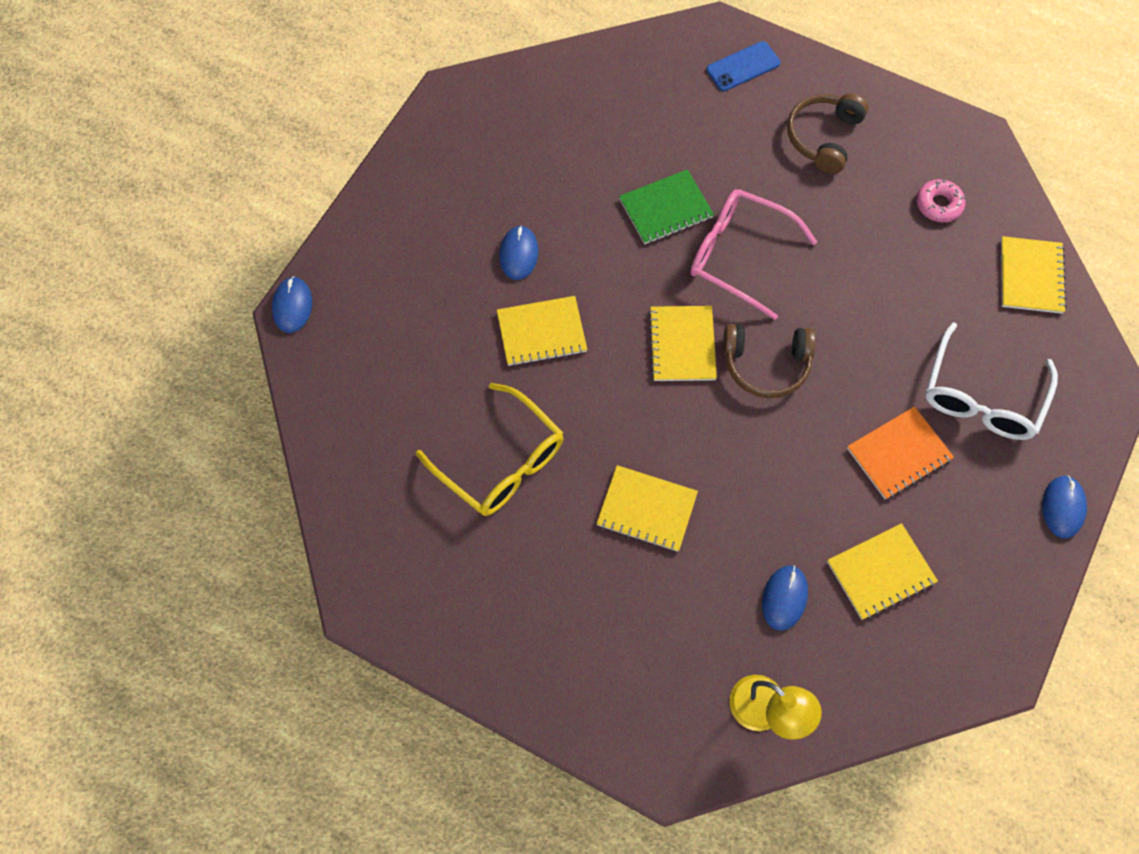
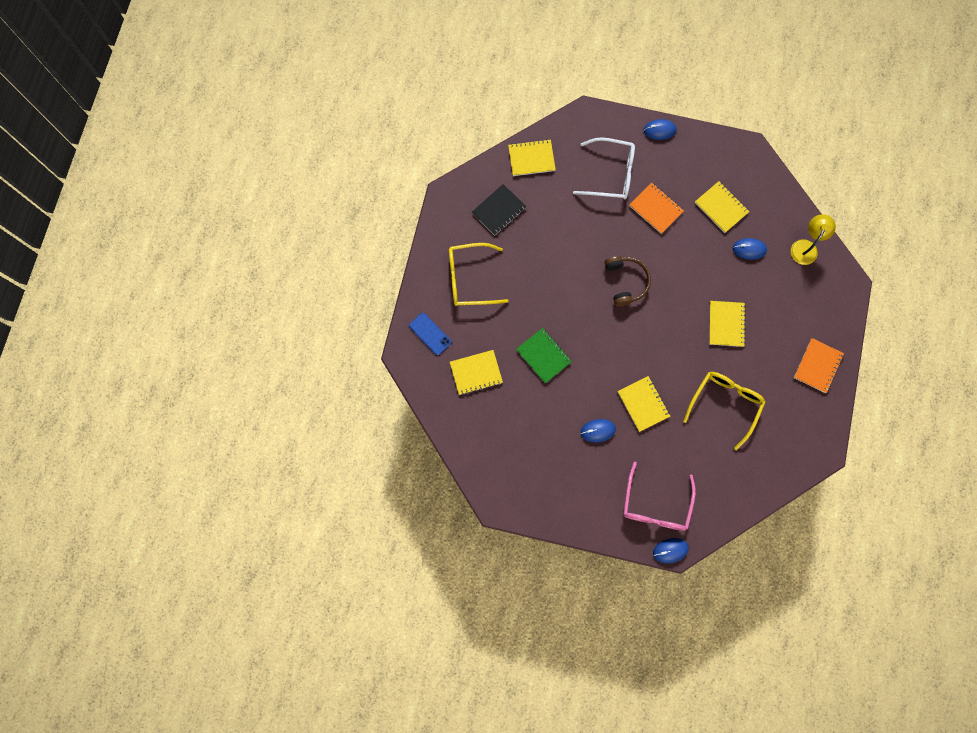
camera: 105 degrees left, 10 degrees up
(522, 650) = (817, 366): none -> orange notebook
(682, 345) = (627, 327): yellow notebook -> yellow notebook (476, 372)
(738, 255) = (563, 309): pink glasses -> pink glasses (655, 505)
(823, 137) = (470, 279): brown headphones -> yellow glasses
(938, 205) = (498, 210): pink donut -> black notebook

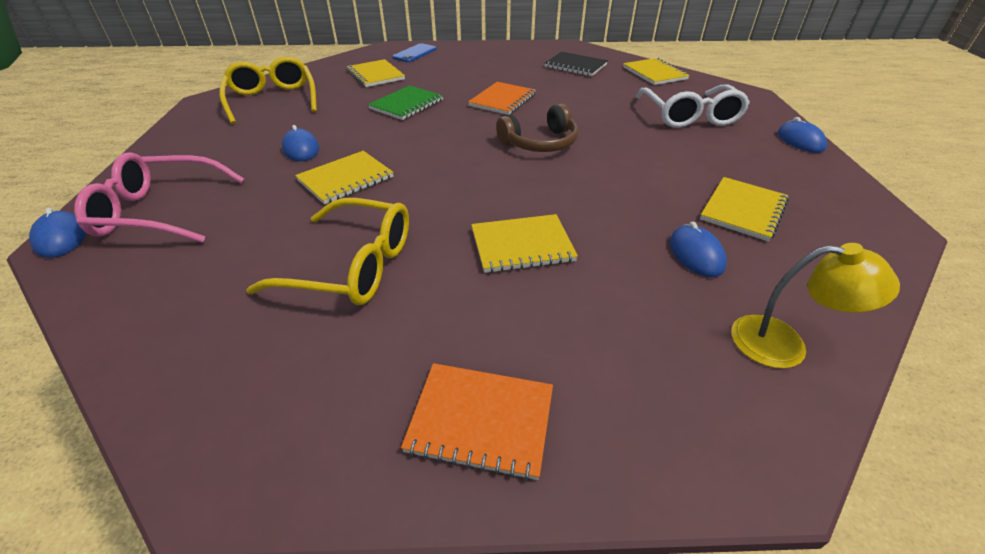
camera: 75 degrees right, 35 degrees down
(470, 279) = (485, 62): yellow glasses -> yellow glasses (273, 100)
(656, 209) = (675, 152): orange notebook -> orange notebook (502, 100)

